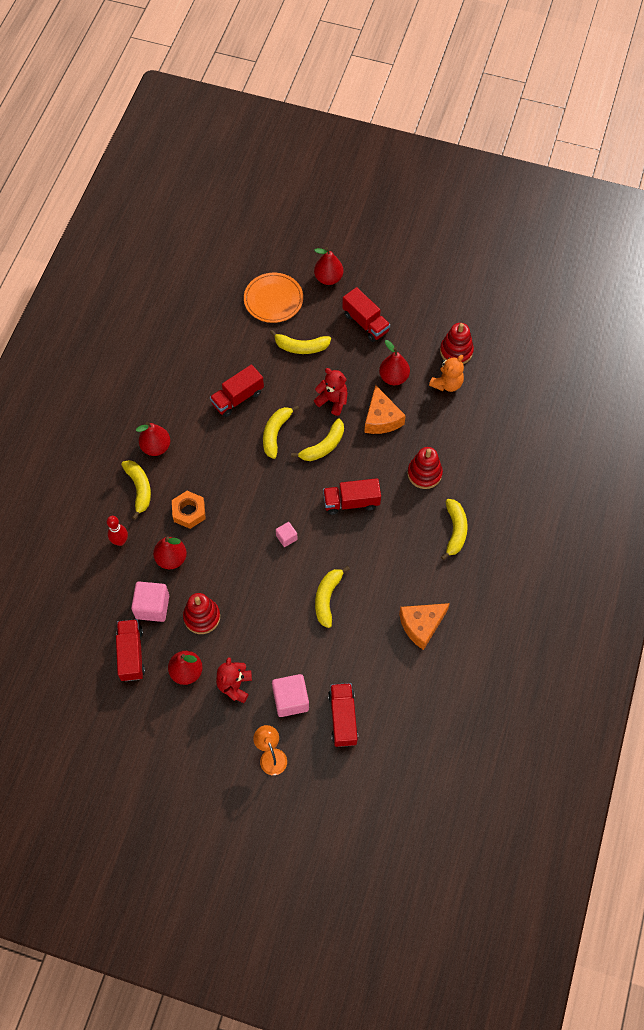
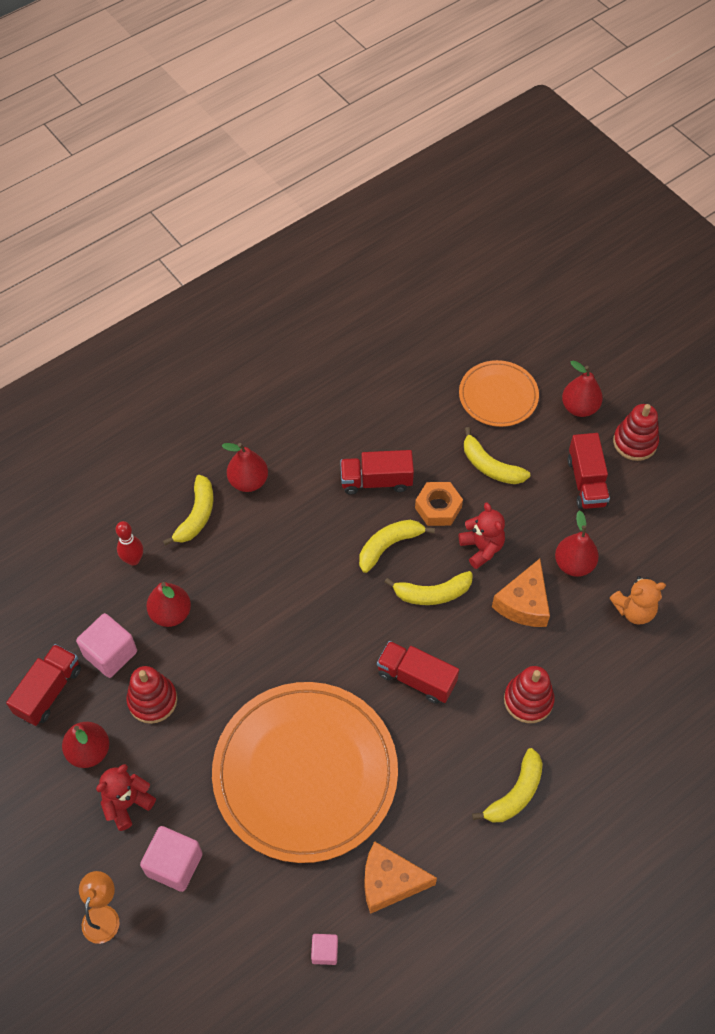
camera: 35 degrees right, 5 degrees down
(189, 512) = (228, 574): orange nut -> orange nut (438, 507)
(286, 537) = (312, 671): pink cube -> pink cube (325, 951)
(327, 598) = (305, 773): yellow banana -> orange plate
(343, 718) = (215, 929): red truck -> none
(456, 351) = (673, 579): red stacking toy -> red stacking toy (635, 442)

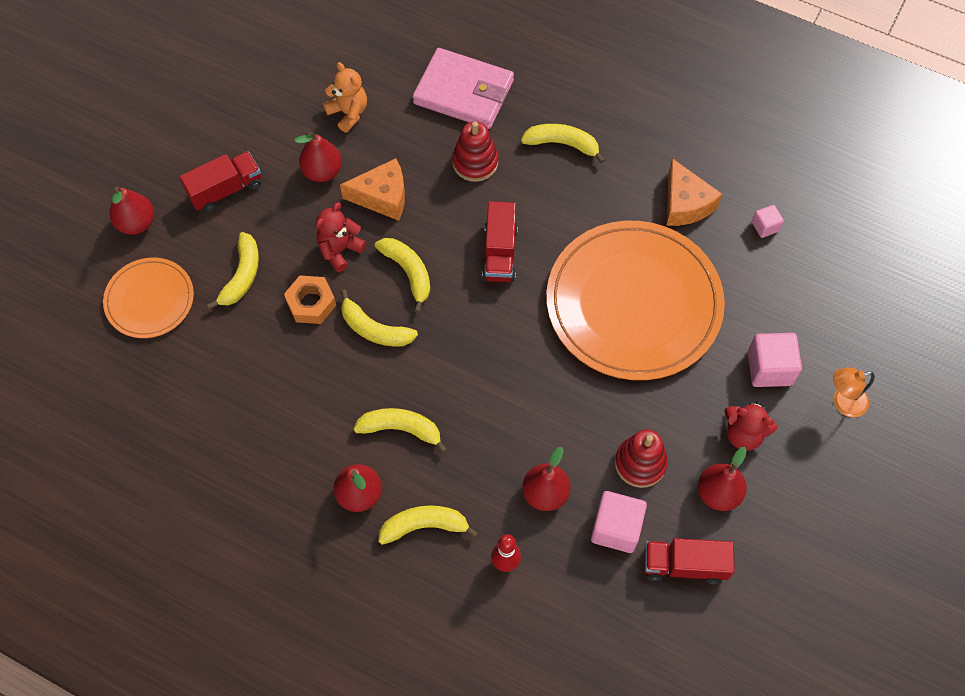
camera: 115 degrees left, 5 degrees up
(286, 531) = (401, 429): none -> yellow banana
(376, 481) = (304, 371): red truck -> none
(619, 726) = (463, 92): none -> pink wallet
(635, 442) = (161, 164): red stacking toy -> none

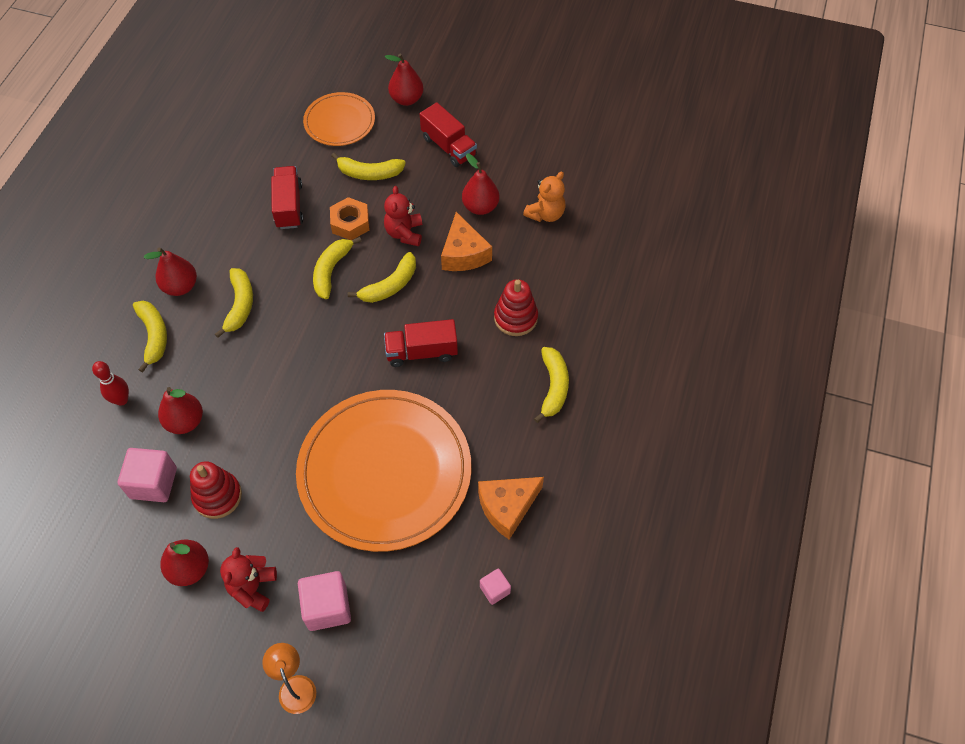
camera: 80 degrees right, 5 degrees down
(340, 250) = (404, 233): red teddy bear -> red teddy bear turned 120 degrees counterclockwise
(463, 92) = (592, 297): pink wallet -> none
(684, 565) = (118, 545): red truck -> red truck (289, 206)

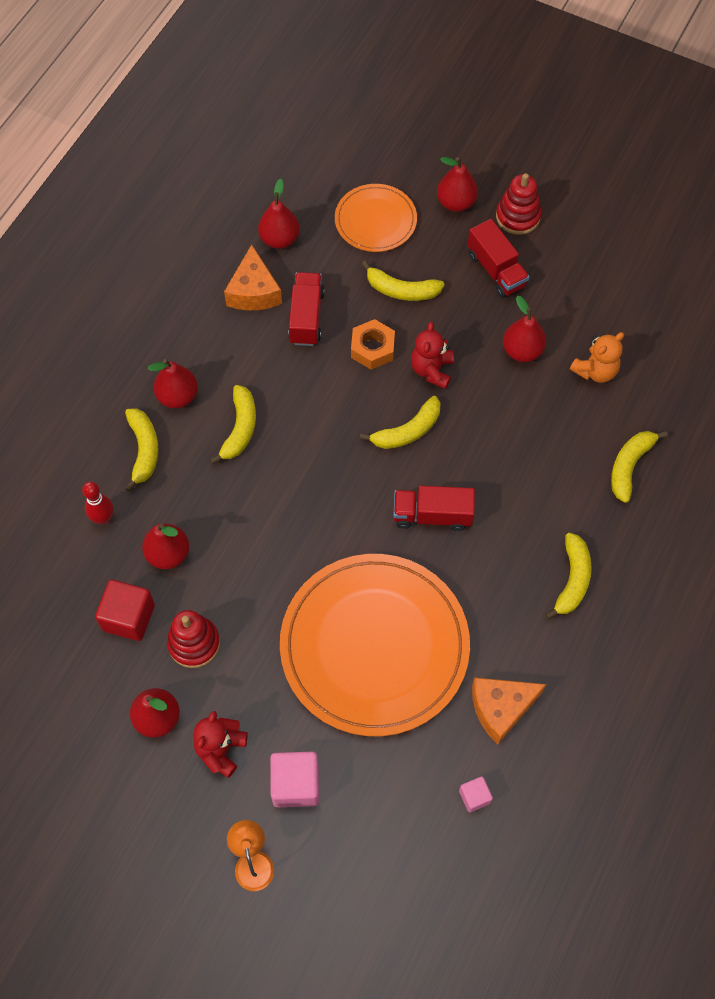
camera: 10 degrees right, 5 degrees up
(153, 483) = (129, 617): pink cube -> red cube
(258, 147) = (279, 239): none -> red pear
(331, 270) = (345, 403): yellow banana -> yellow banana (629, 466)
(463, 253) = (495, 405): orange cheese -> orange cheese (254, 291)
(515, 318) = (542, 491): red stacking toy -> red stacking toy (518, 217)

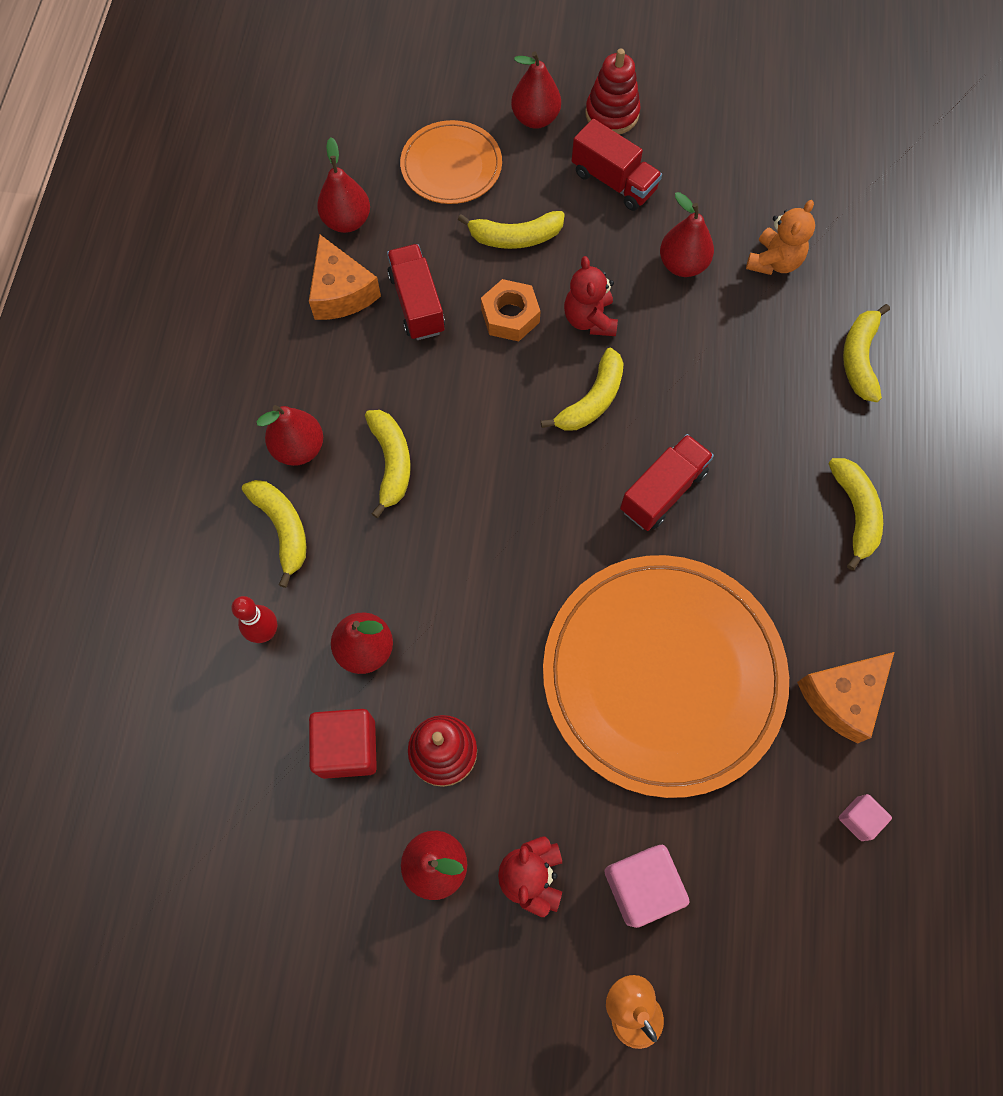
camera: 20 degrees left, 5 degrees up
(432, 515) = (663, 491): red truck -> red truck turned 150 degrees clockwise

